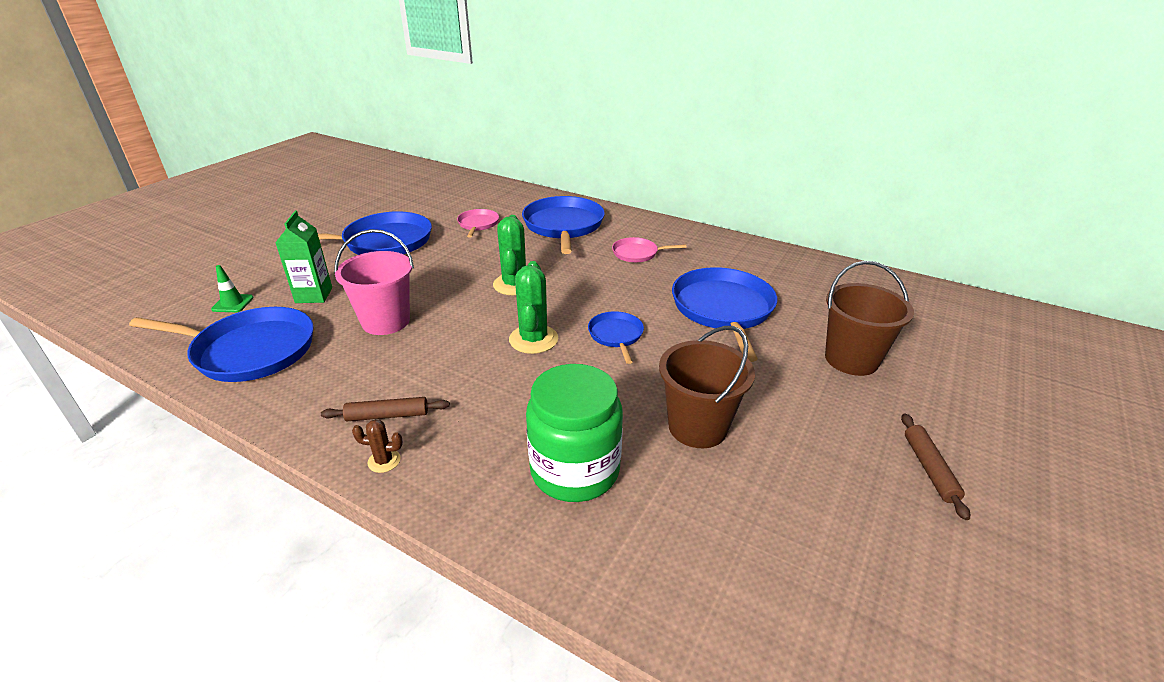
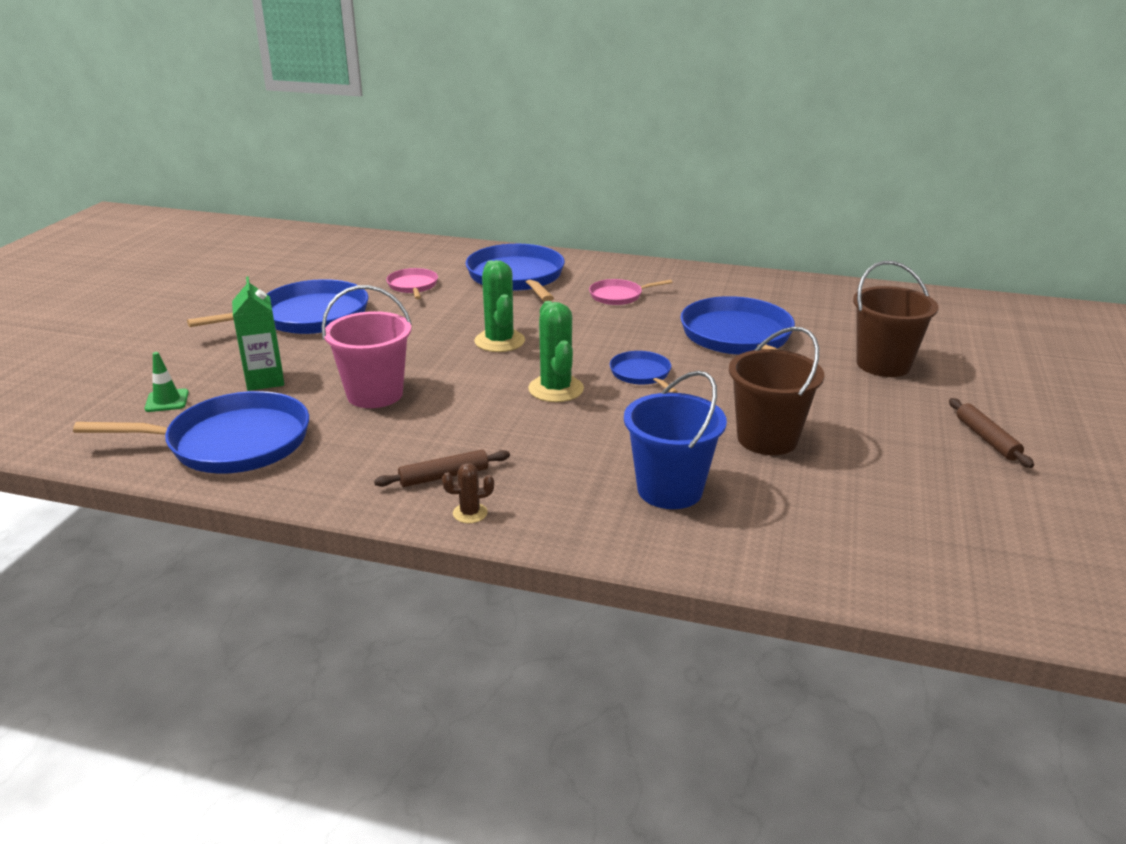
camera: 15 degrees left, 5 degrees down
(575, 470) = (670, 490): green jar -> blue bucket

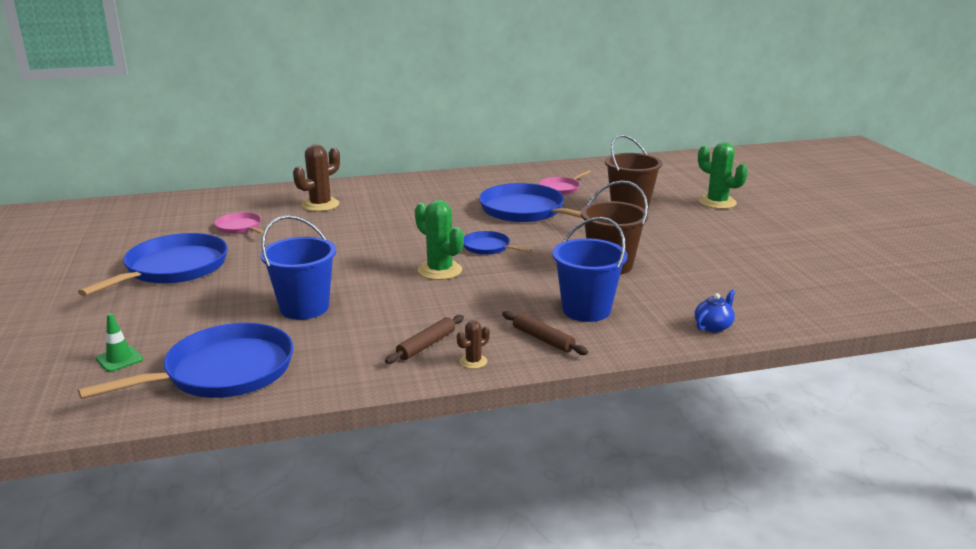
camera: 30 degrees left, 5 degrees down
(265, 380) = (194, 322): green carton -> none
(375, 394) = (304, 308): pink bucket -> blue bucket
(499, 341) = (360, 250): green cactus -> green cactus (717, 202)
(517, 277) = (320, 205): blue pan -> brown cactus
(618, 296) = (413, 202): pink pan -> pink pan (561, 188)
(813, 567) = (713, 326): none -> blue teapot
(986, 439) = (727, 234): brown rolling pin -> brown rolling pin (543, 339)

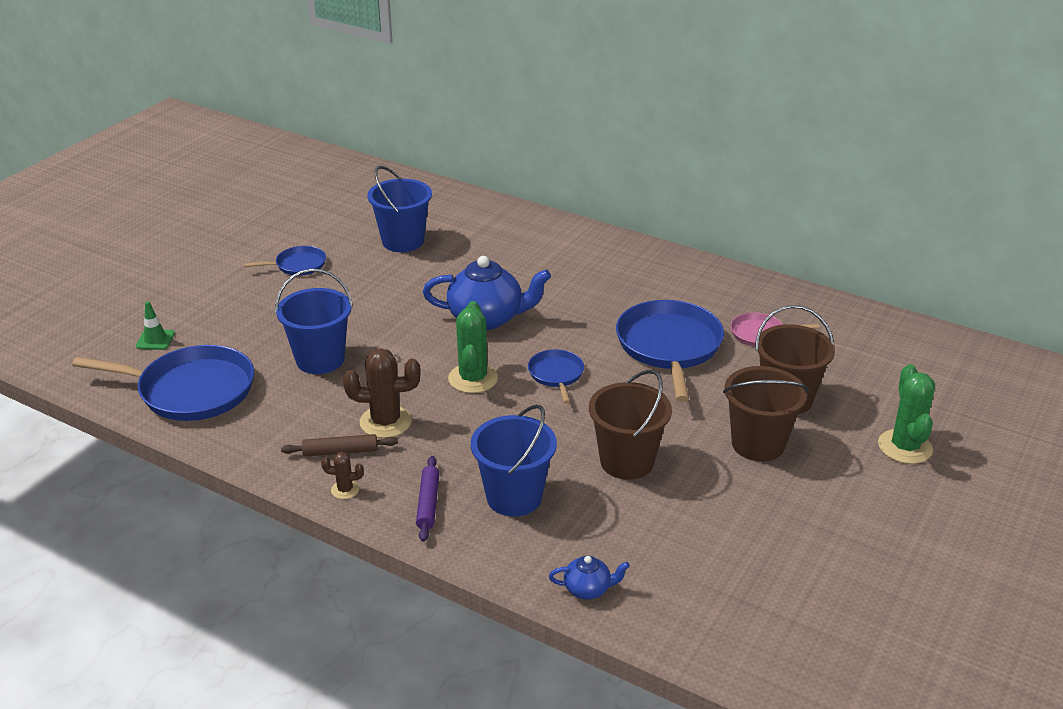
camera: 45 degrees right, 10 degrees up
(173, 268) = (298, 265): blue pan -> blue pan, size x0.51
(240, 227) = (403, 241): pink pan -> blue bucket
(320, 205) = (502, 244): brown cactus -> brown cactus (385, 422)
(386, 240) = (487, 318): none -> blue teapot
(543, 339) = (428, 503): brown rolling pin -> purple rolling pin
(656, 229) = (758, 444): none -> brown bucket

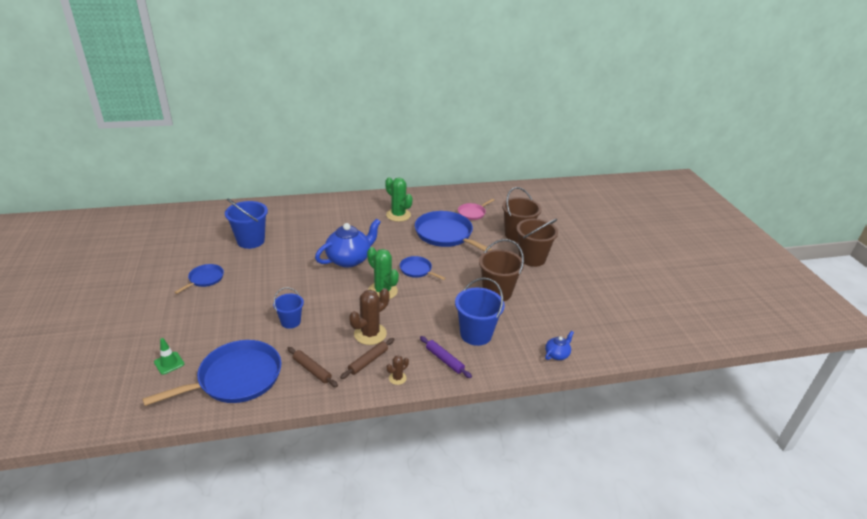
camera: 45 degrees left, 0 degrees up
(270, 425) = (312, 370): none -> brown rolling pin
(320, 359) = (290, 322): blue bucket -> blue bucket, size x0.61
(905, 447) = (577, 233): green cactus -> green cactus (398, 215)

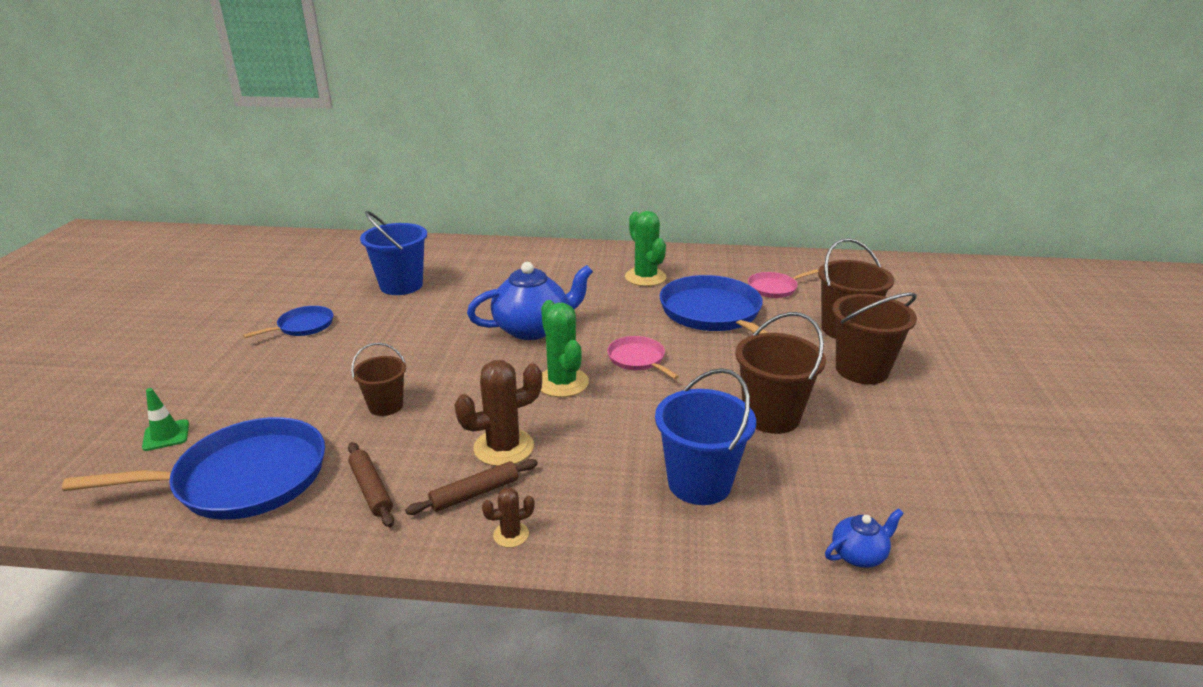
camera: 20 degrees right, 5 degrees down
(290, 322) = (386, 406): blue bucket -> brown bucket
(417, 270) = (638, 359): blue pan -> pink pan
(444, 360) = (616, 519): purple rolling pin -> none

